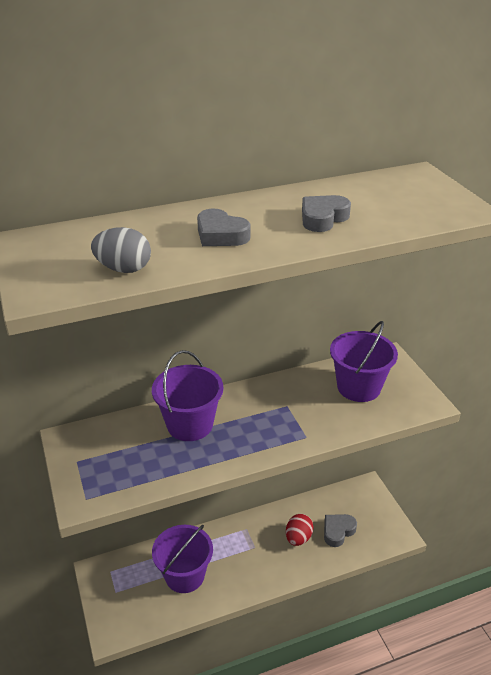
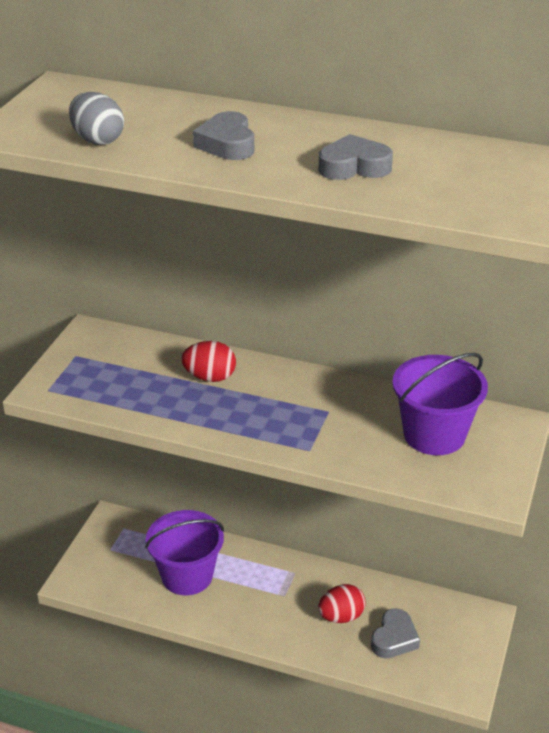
camera: 40 degrees right, 0 degrees up
(190, 424) = (210, 377): purple bucket -> red egg
(338, 531) = (394, 638): grey heart -> grey heart turned 120 degrees clockwise

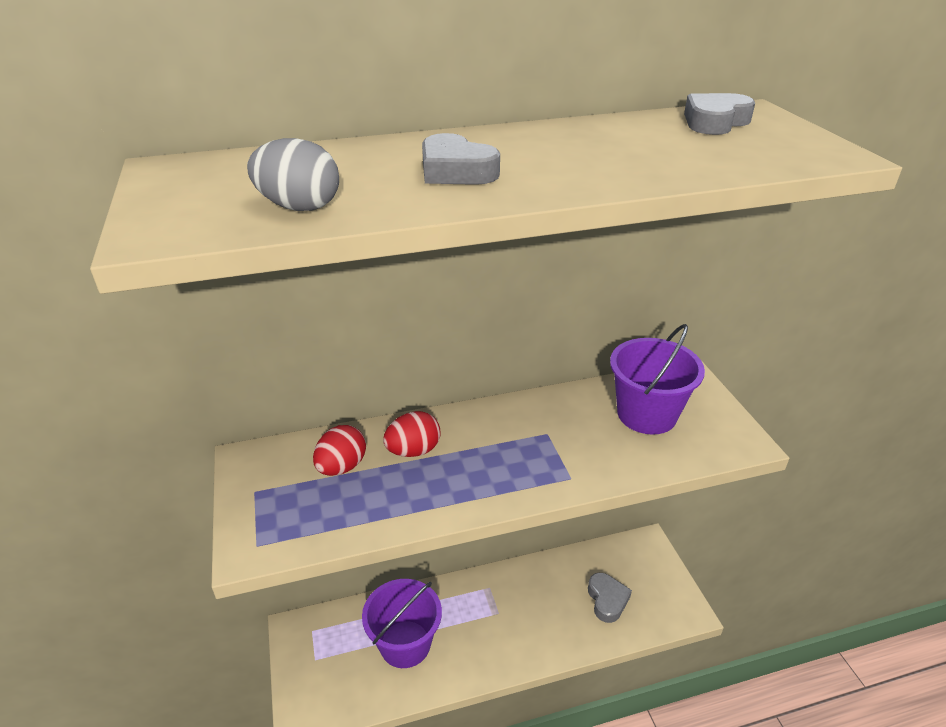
camera: 35 degrees left, 0 degrees up
(341, 616) = (555, 605): red egg -> red egg (342, 467)
(354, 166) = (611, 156): grey heart -> grey heart (715, 122)

